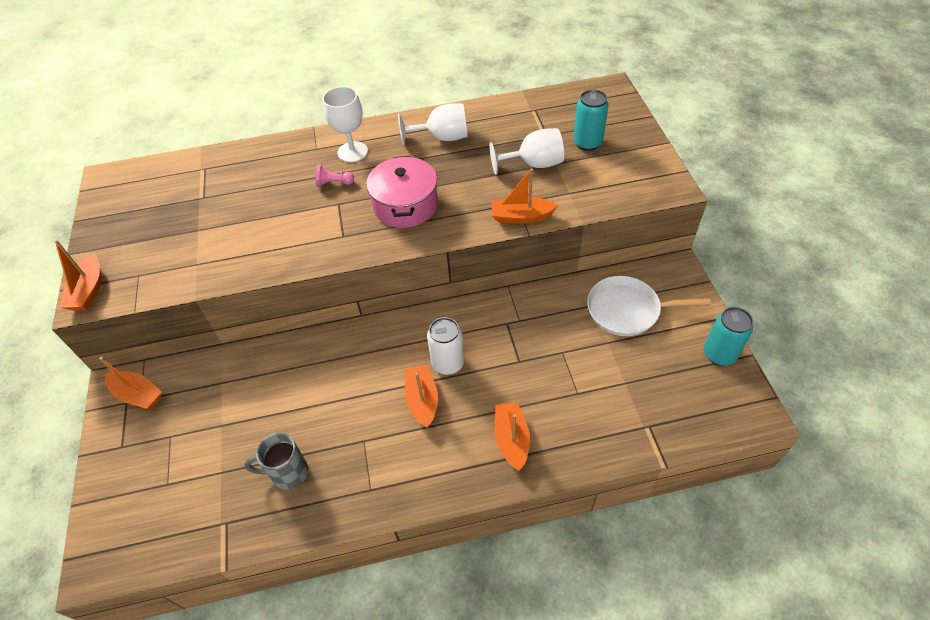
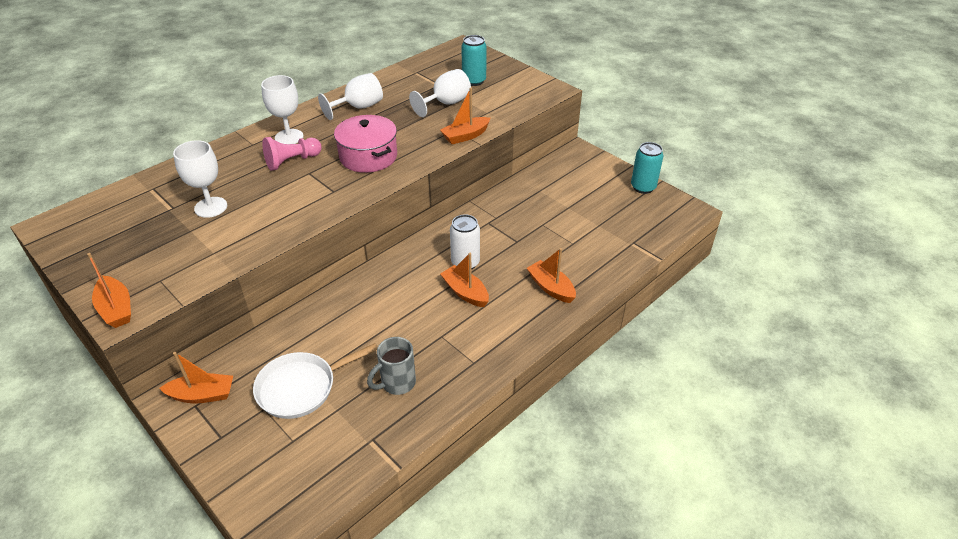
camera: 35 degrees left, 10 degrees down
(231, 210) = (211, 207): none -> white goblet
(334, 183) = (292, 161): pink pawn -> pink pawn, size x1.61
(627, 310) = (566, 184): white pan -> white pan (301, 387)

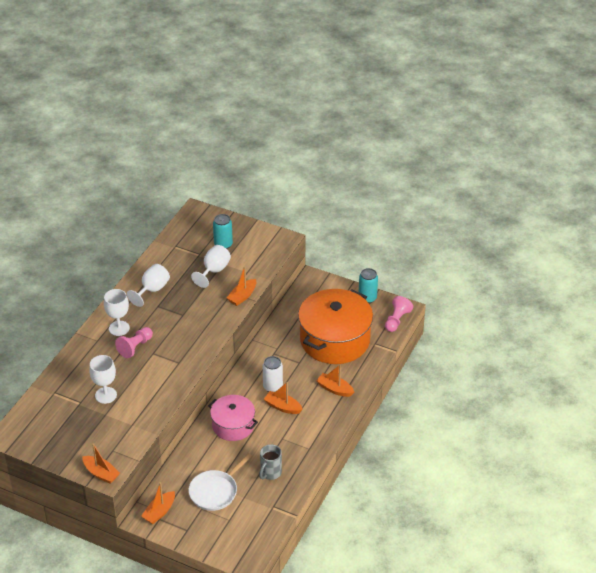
camera: 20 degrees left, 0 degrees up
(202, 395) = (159, 512): orange boat -> orange boat turned 150 degrees clockwise
(368, 156) = (185, 330): pink pot -> pink pot (233, 425)
(578, 225) = (335, 340): none -> orange pot
(675, 221) = (397, 320): none -> pink pawn

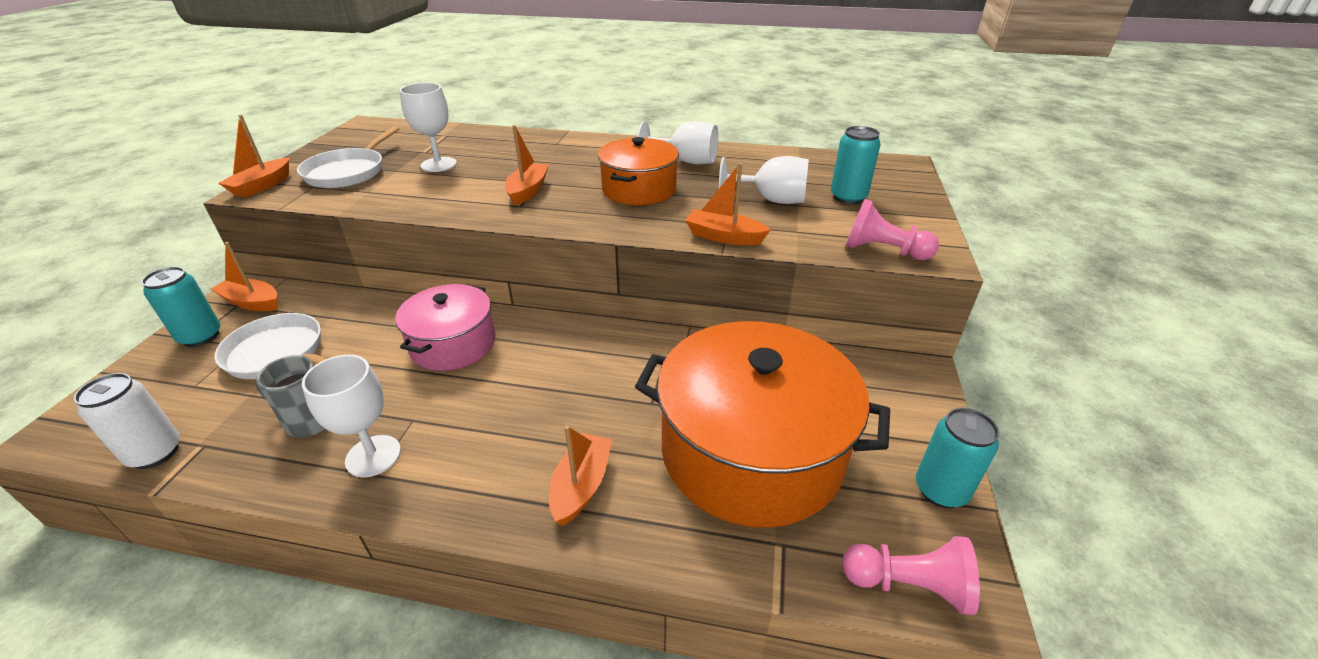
camera: 75 degrees right, 5 degrees down
(97, 436) = (348, 172): none -> white pan
(119, 328) = (588, 152): white goblet -> white goblet (373, 456)
(135, 347) = (549, 168): pink pawn -> pink pawn (883, 251)
(180, 315) = (639, 189): none -> orange pot
(186, 527) = (201, 336): none -> turquoise can
(273, 387) = (566, 377): white can -> white can (155, 453)
(282, 407) = (509, 403): orange boat -> orange boat (528, 191)

